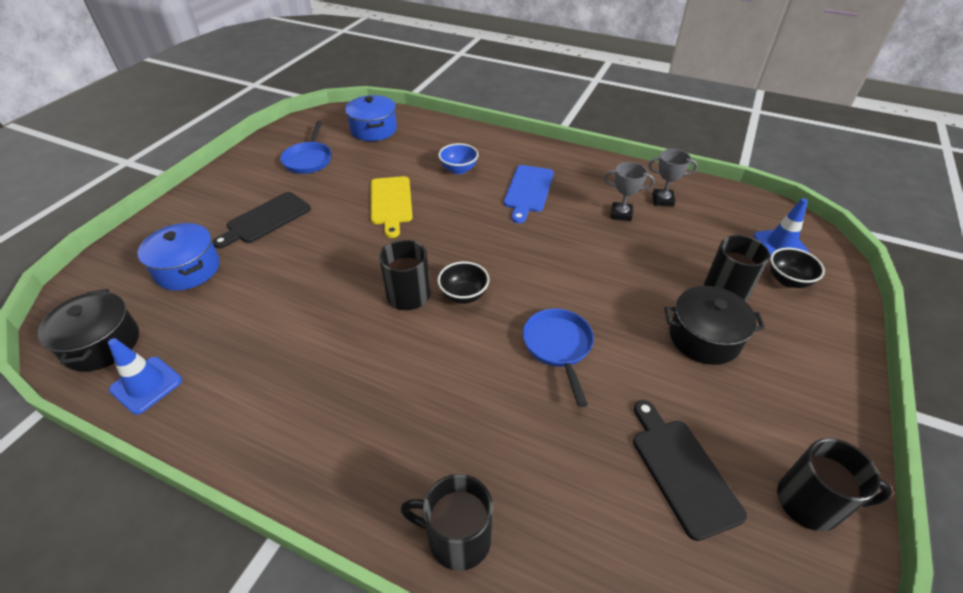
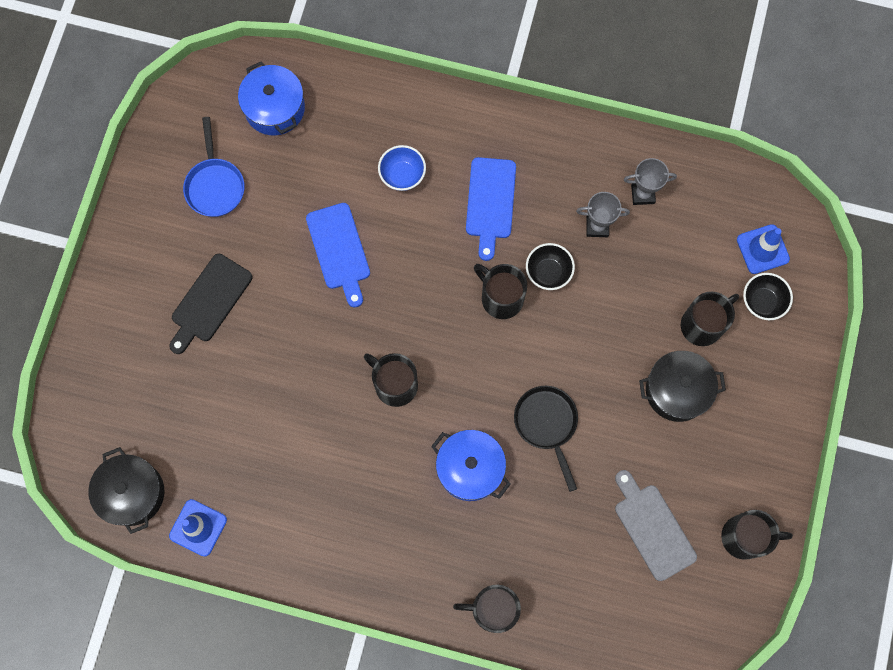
camera: 10 degrees left, 30 degrees up
(188, 269) = (162, 389): blue pot -> blue pot (470, 468)
(391, 203) = (339, 250): yellow cutting board -> blue cutting board
(464, 295) = (449, 376): black bowl -> black bowl (548, 272)
(526, 247) = (501, 298): none -> black mug
(558, 347) = (547, 424): blue pan -> black pan
(682, 471) = (652, 528): black cutting board -> grey cutting board

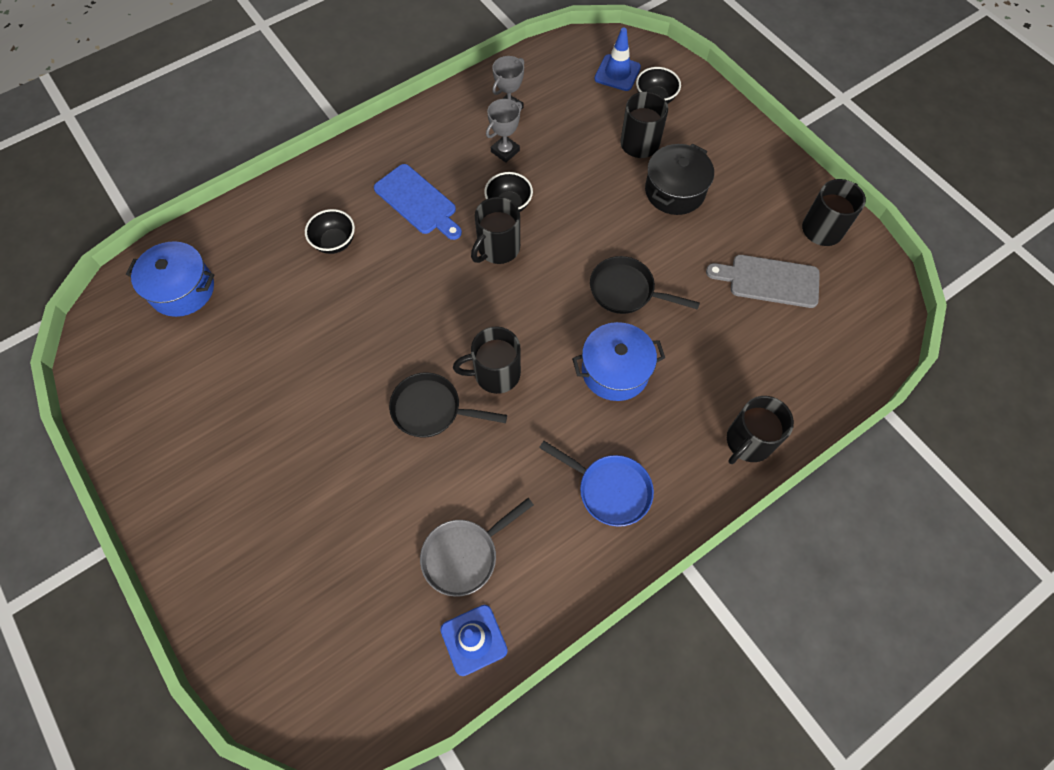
camera: 50 degrees left, 10 degrees down
(132, 493) = (387, 678): black pot -> none
(209, 301) = (283, 465): black cutting board -> none
(215, 185) = (192, 383): blue pan -> blue pan (609, 490)
(247, 475) = (464, 555): none -> grey pan
(330, 363) = (431, 409): none -> black pan
(339, 250) = (346, 331): blue cutting board -> none
(402, 175) = (335, 242): blue bowl -> black bowl
(501, 298) = (497, 248): black mug -> black mug turned 45 degrees counterclockwise

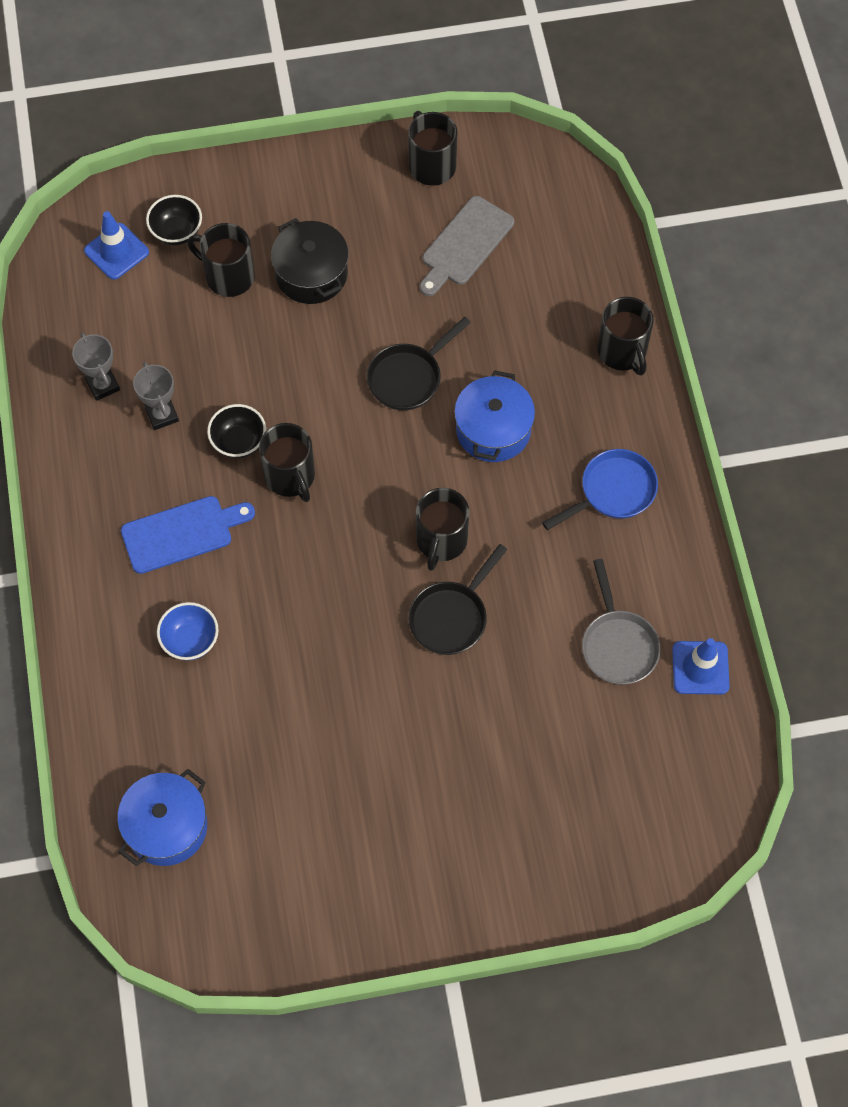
camera: 65 degrees left, 0 degrees up
(335, 242) = (190, 640): black bowl -> blue bowl

